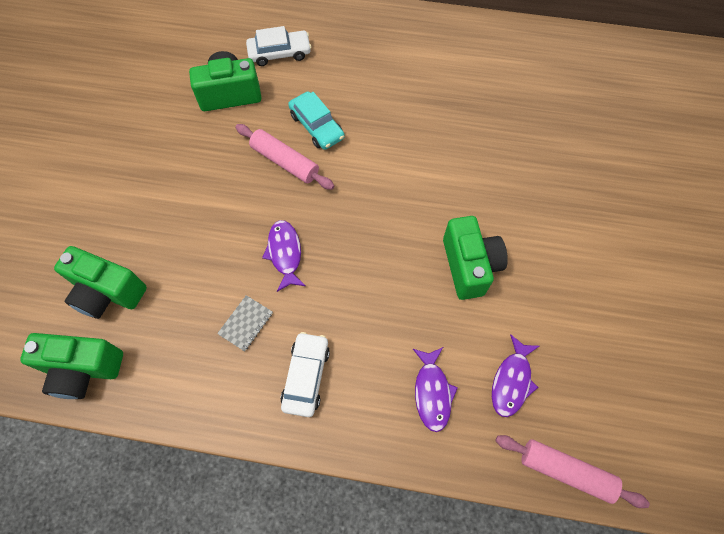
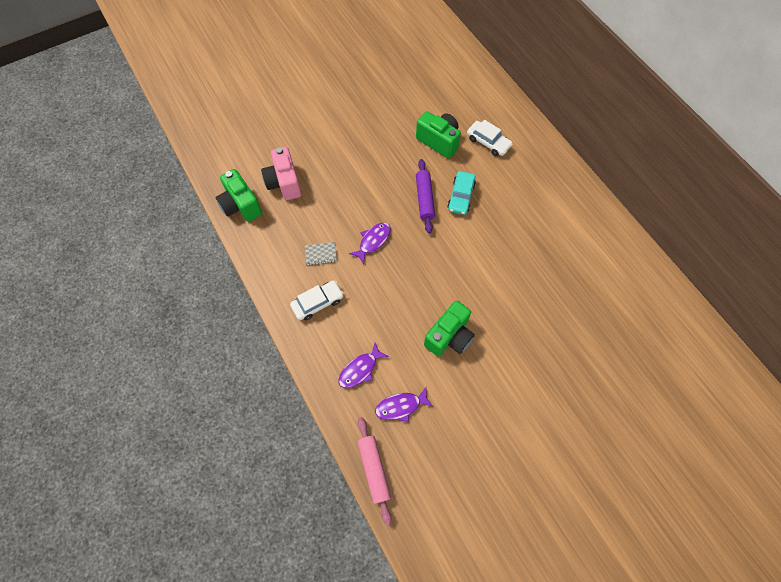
camera: 50 degrees right, 0 degrees up
(108, 292) = (284, 183): green camera -> pink camera
(285, 162) = (424, 199): pink rolling pin -> purple rolling pin

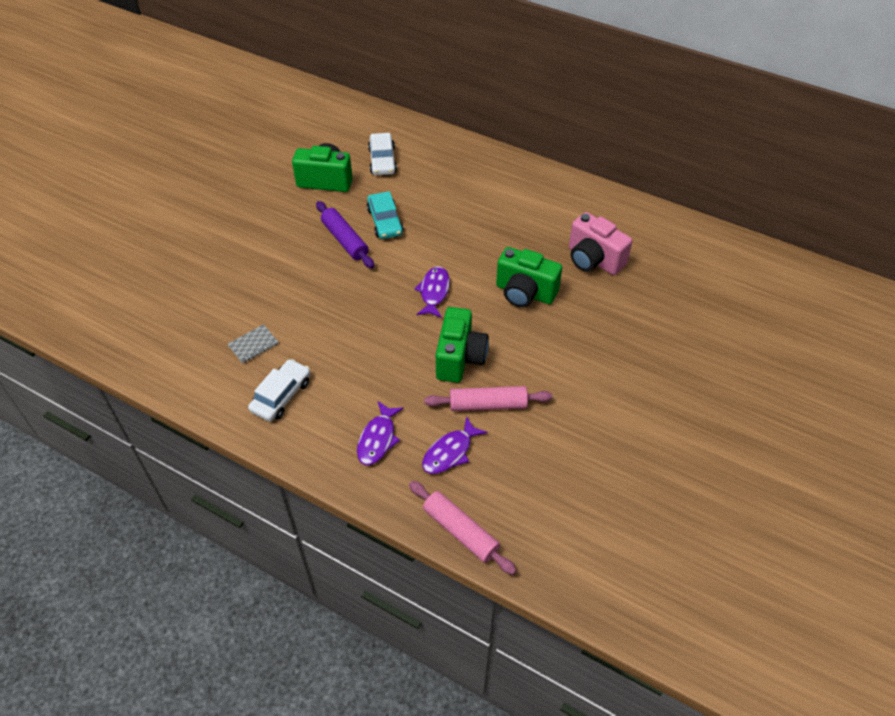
camera: 30 degrees left, 15 degrees down
(241, 205) = (115, 339): green camera -> green camera (525, 293)
(284, 183) = (159, 292): pink camera -> pink camera (593, 260)
(373, 241) = (310, 305): purple fish -> purple fish (434, 292)
(447, 384) = (488, 404): none -> pink rolling pin
(488, 142) = (382, 161): white car -> white car turned 75 degrees clockwise

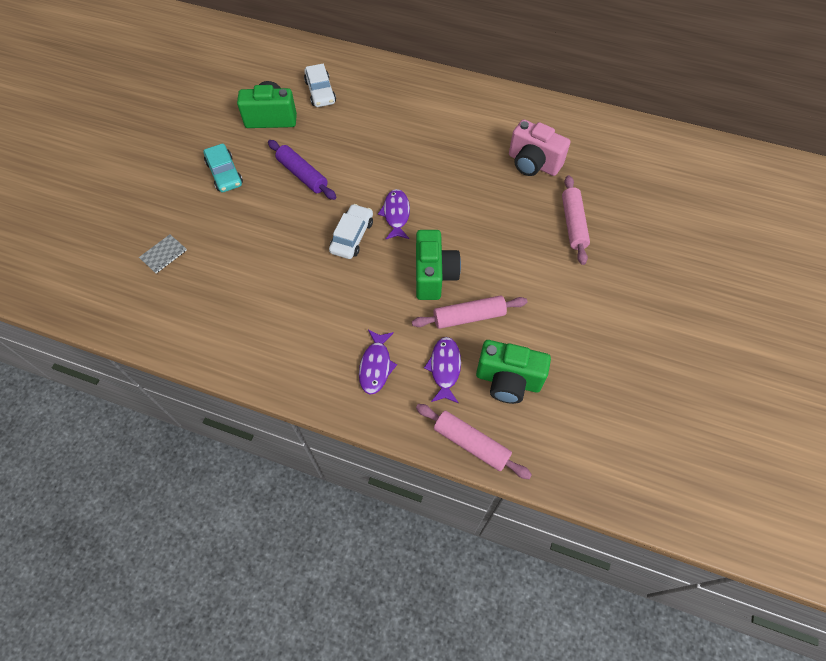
camera: 10 degrees left, 10 degrees up
(253, 345) = (238, 291): grey notebook -> grey notebook (163, 254)
(281, 395) = (276, 337): white car -> white car (352, 236)
(385, 221) = (336, 151): turquoise car -> turquoise car (224, 173)
(450, 452) = (445, 368): purple fish -> purple fish turned 150 degrees clockwise
(525, 293) = (478, 204): green camera -> green camera (508, 380)
(623, 327) = (573, 224): none -> pink rolling pin

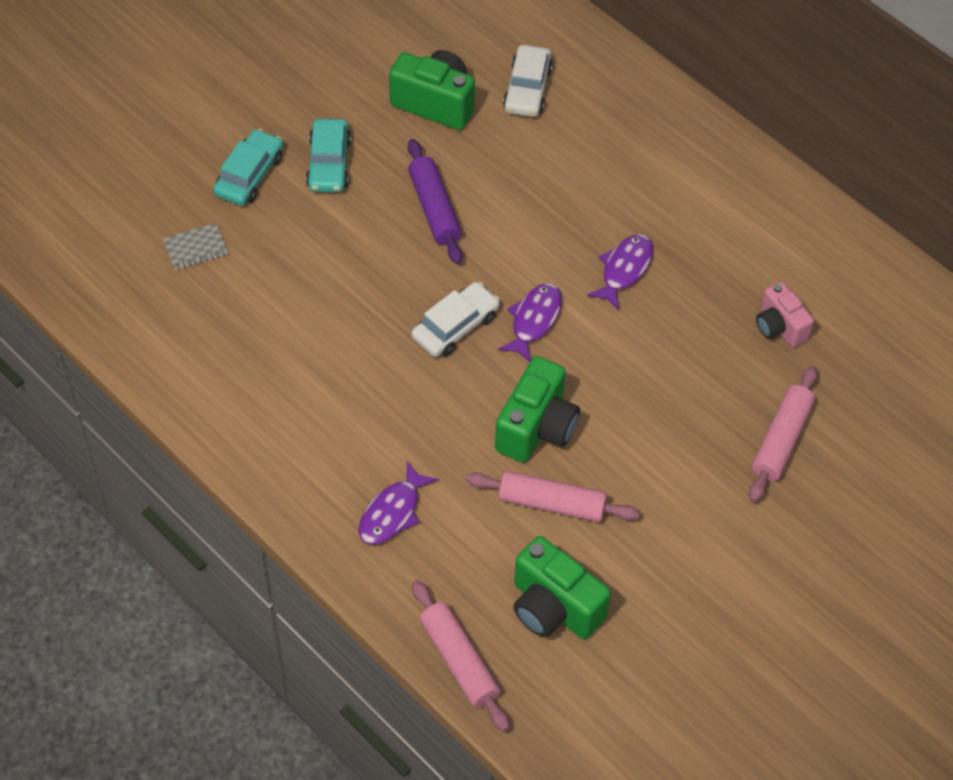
camera: 25 degrees right, 5 degrees down
(178, 198) = (249, 175): none -> turquoise car
(445, 368) = (480, 555): purple fish -> purple fish (624, 269)
(533, 164) = (779, 327): pink camera -> pink camera, size x0.65

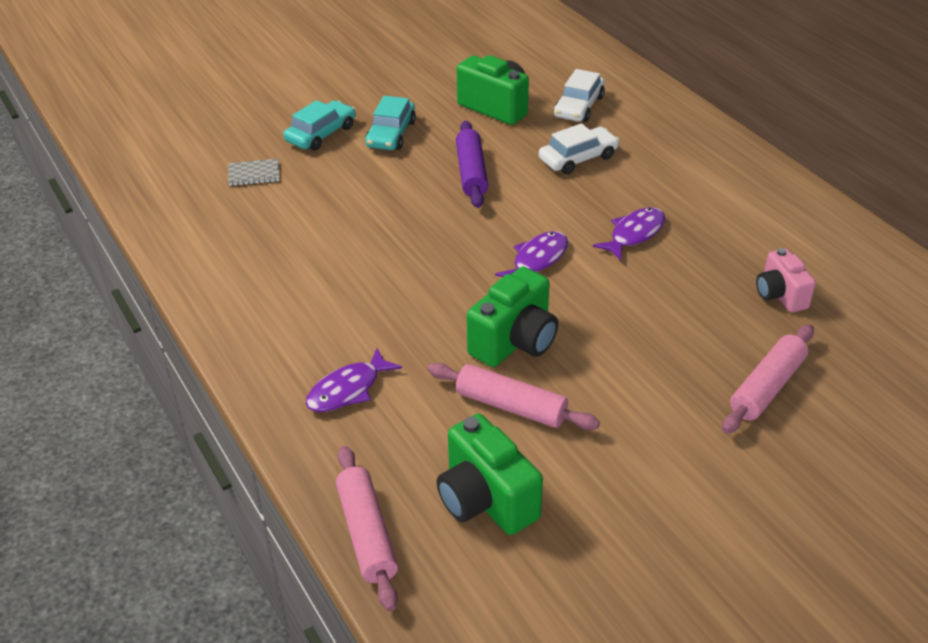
camera: 15 degrees right, 15 degrees down
(455, 326) = (462, 255): white car -> white car (578, 158)

